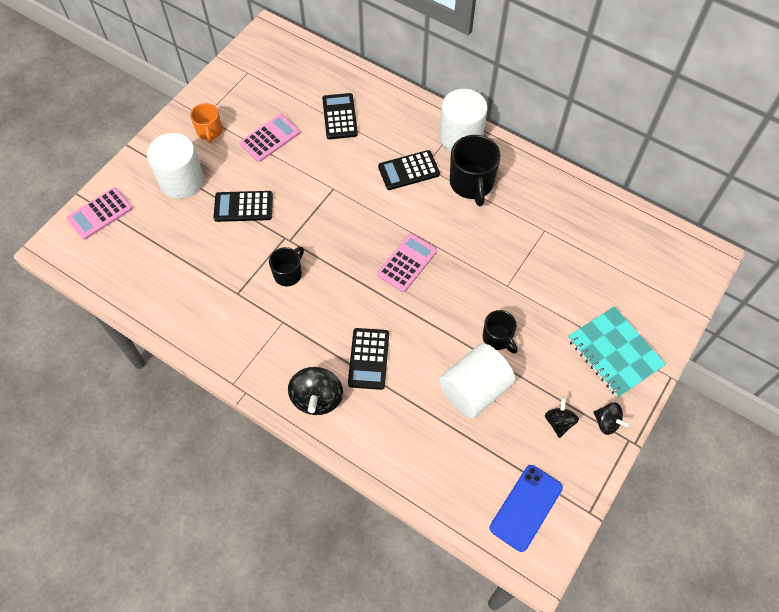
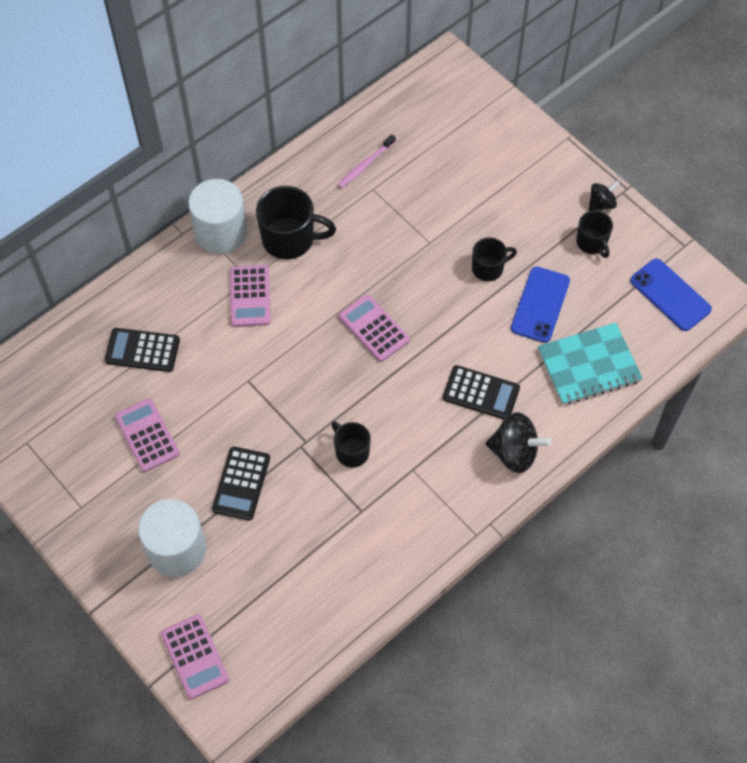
camera: 75 degrees left, 0 degrees up
(209, 132) = (109, 504): orange mug -> none
(408, 170) = (250, 296): black calculator -> pink calculator
(474, 389) = (540, 305): white cylinder -> blue phone
(559, 422) = (592, 242): black spinning top -> black mug
(566, 219) = (365, 165): none -> pink toothbrush
(614, 352) = (531, 174): turquoise notebook -> turquoise notebook (588, 365)

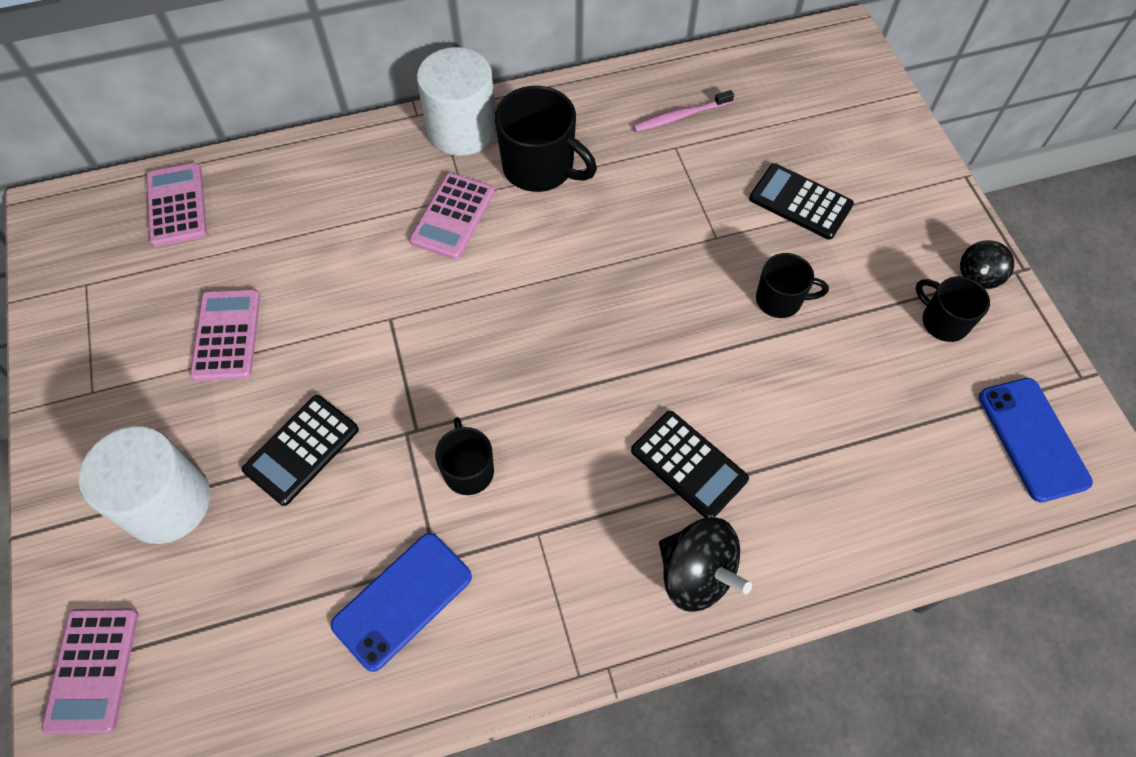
camera: 25 degrees right, 0 degrees up
(142, 350) = (287, 230): black calculator -> black calculator (800, 202)
(374, 328) = (586, 317): pink calculator -> pink calculator (177, 205)
(540, 305) = (831, 376): blue phone -> blue phone (402, 601)
(588, 365) = (865, 491): turquoise notebook -> none
(592, 242) = (943, 321): black mug -> black mug turned 135 degrees clockwise
(601, 204) = (978, 275): black spinning top -> black spinning top turned 135 degrees clockwise

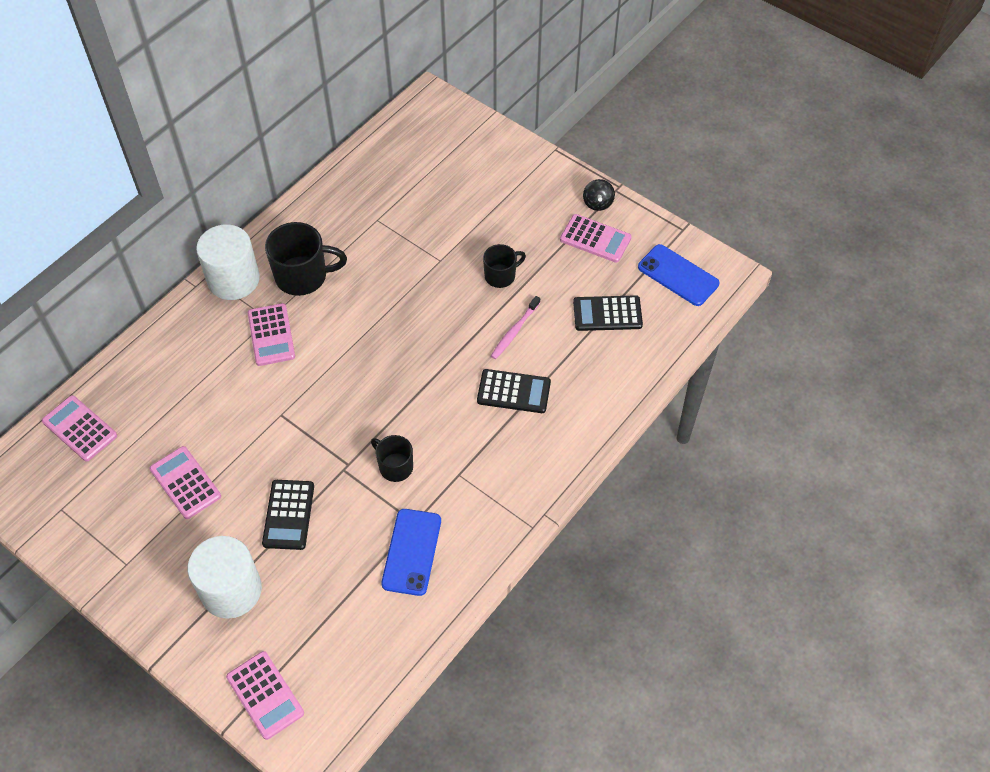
camera: 35 degrees left, 5 degrees down
(680, 116) = (366, 199): pink toothbrush -> pink toothbrush (514, 331)
(696, 574) = (556, 443): black spinning top -> none
(800, 202) = (473, 214): black calculator -> black calculator (607, 314)
(943, 321) = (595, 239): black mug -> pink calculator

